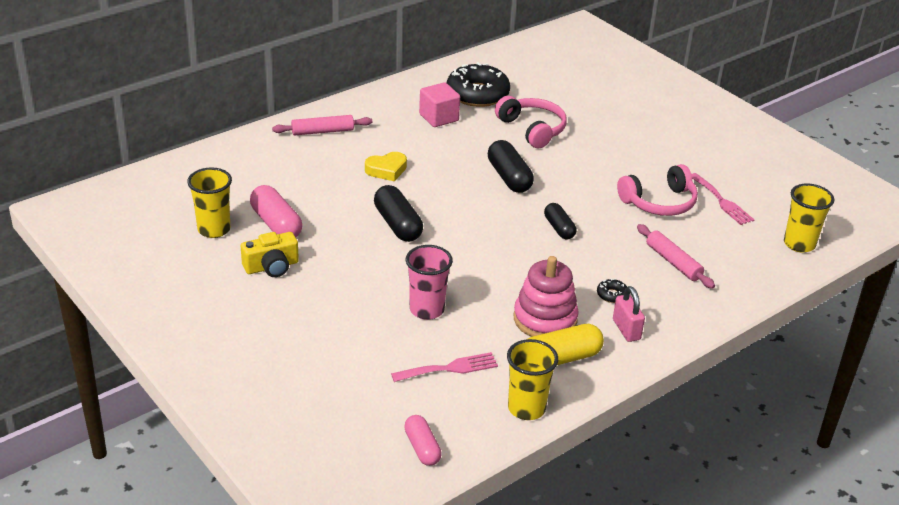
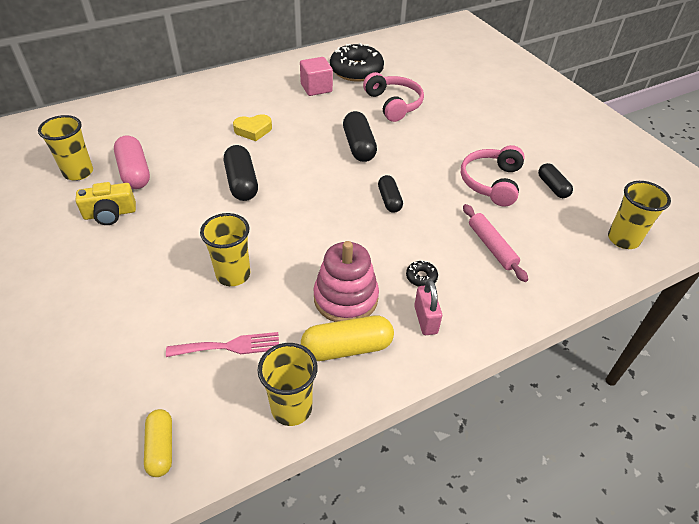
camera: 10 degrees right, 10 degrees up
(322, 131) = (214, 92): pink rolling pin -> none
(422, 448) = (161, 447): pink capsule -> yellow capsule
(427, 310) = (233, 275): pink cup -> yellow cup
(659, 202) = (491, 182): pink headphones -> pink headphones turned 120 degrees clockwise
(722, 201) = (552, 187): pink fork -> black capsule

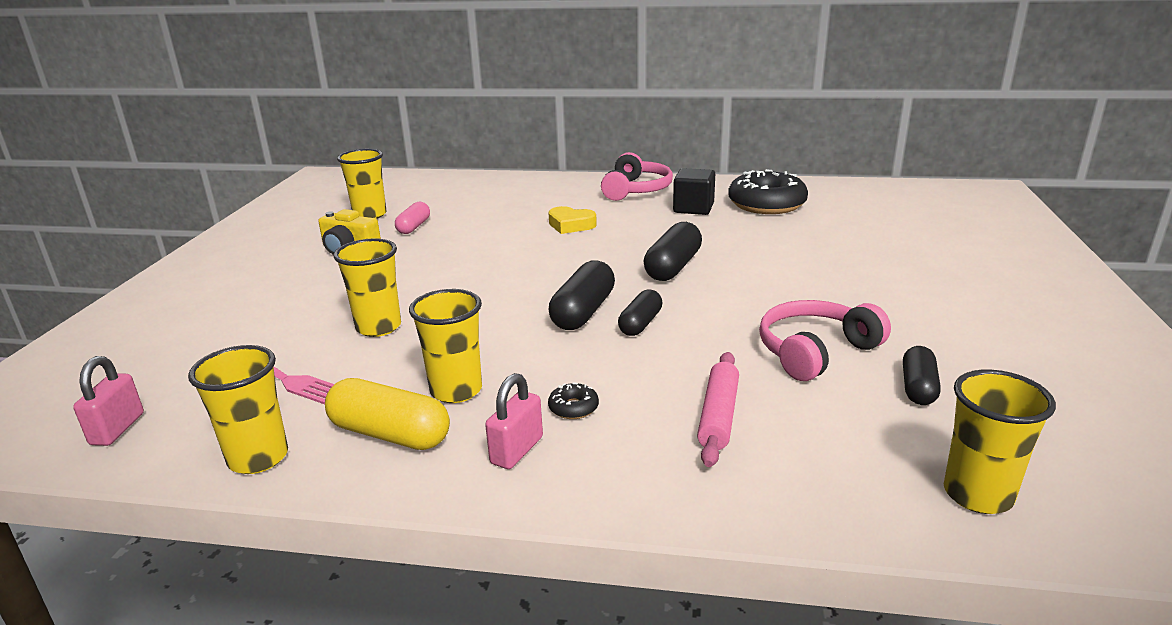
camera: 40 degrees right, 20 degrees down
(134, 172) = (414, 227): pink capsule -> pink capsule, size x0.64
(161, 447) = (117, 429): yellow capsule -> pink padlock
(242, 183) = (497, 261): black capsule -> black capsule (583, 312)
(316, 88) = (693, 208): pink cube -> black cube
(346, 298) = (456, 390): pink stacking toy -> yellow cup
(393, 104) = (774, 242): pink headphones -> pink headphones (636, 190)

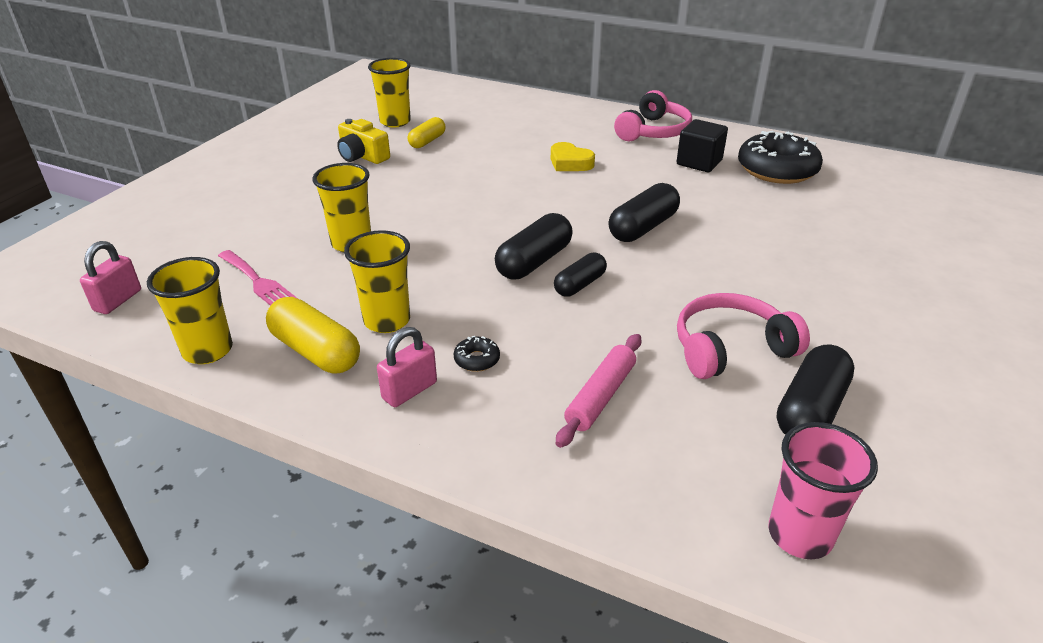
camera: 15 degrees right, 10 degrees up
(414, 227) = (427, 141): pink capsule -> yellow capsule
(918, 388) = (810, 409): black capsule -> black capsule, size x1.56
(977, 495) = (800, 535): yellow cup -> pink cup

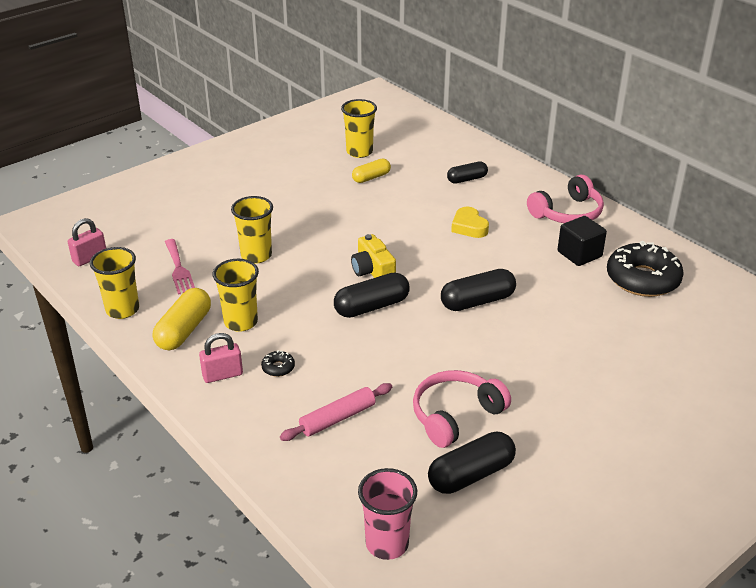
camera: 25 degrees right, 0 degrees up
(315, 351) = (184, 330): yellow capsule -> yellow capsule turned 45 degrees clockwise
(362, 156) = (312, 180): yellow camera -> yellow camera (372, 271)
(580, 284) = (390, 334): black capsule -> black capsule (467, 179)
(730, 348) = (456, 415): pink headphones -> pink headphones turned 45 degrees counterclockwise

